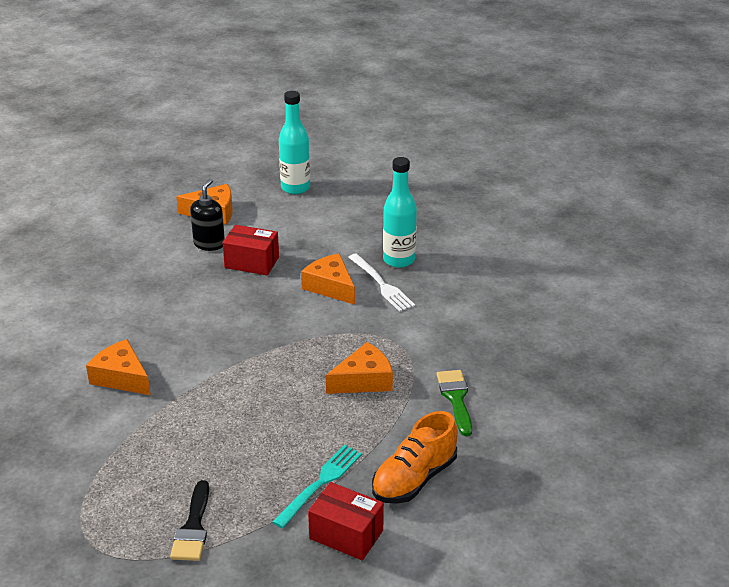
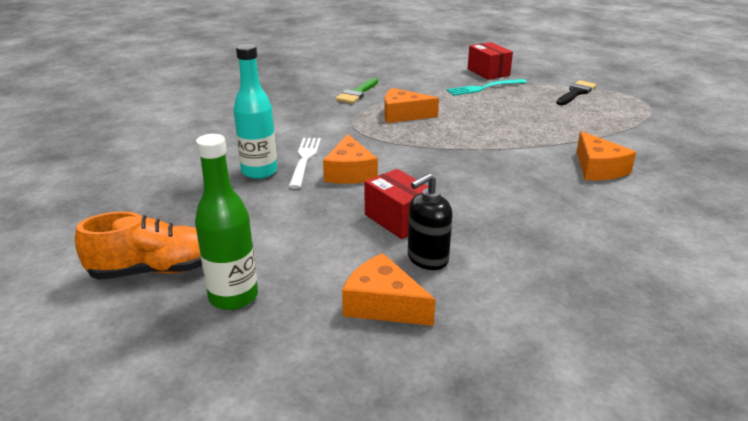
camera: 145 degrees left, 5 degrees down
(295, 188) = (233, 297): turquoise bottle -> green bottle
(414, 479) = (428, 77): orange shoe -> orange shoe (154, 270)

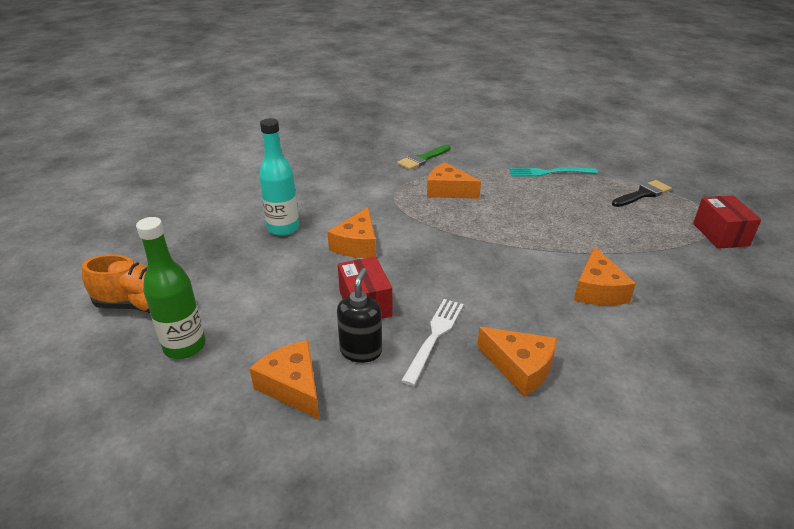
camera: 20 degrees right, 5 degrees up
(304, 159) = (328, 223): white fork -> white fork (434, 336)
(427, 259) = (361, 351): black soap dispenser -> black soap dispenser turned 120 degrees clockwise
(488, 72) = (567, 154): red box -> red box (720, 234)
(582, 240) = (519, 367): none -> orange cheese

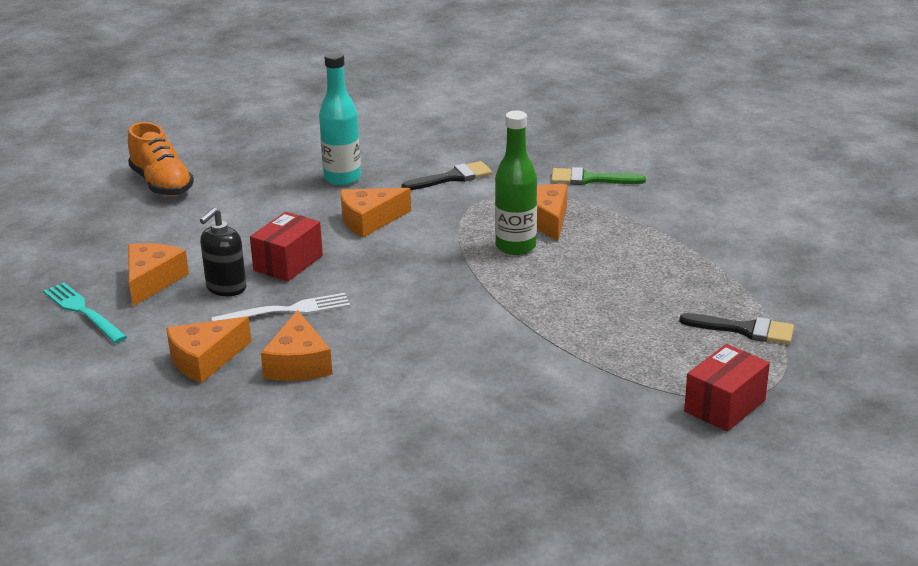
camera: 50 degrees right, 5 degrees down
(185, 347) = (140, 221): green bottle -> green bottle (515, 246)
(350, 193) = (452, 177): none -> black brush
(361, 351) = (226, 288): black soap dispenser -> black soap dispenser turned 150 degrees clockwise
(549, 172) = (693, 257): turquoise fork -> turquoise fork (82, 311)
(598, 290) = (478, 363): orange cheese -> orange cheese (205, 360)

